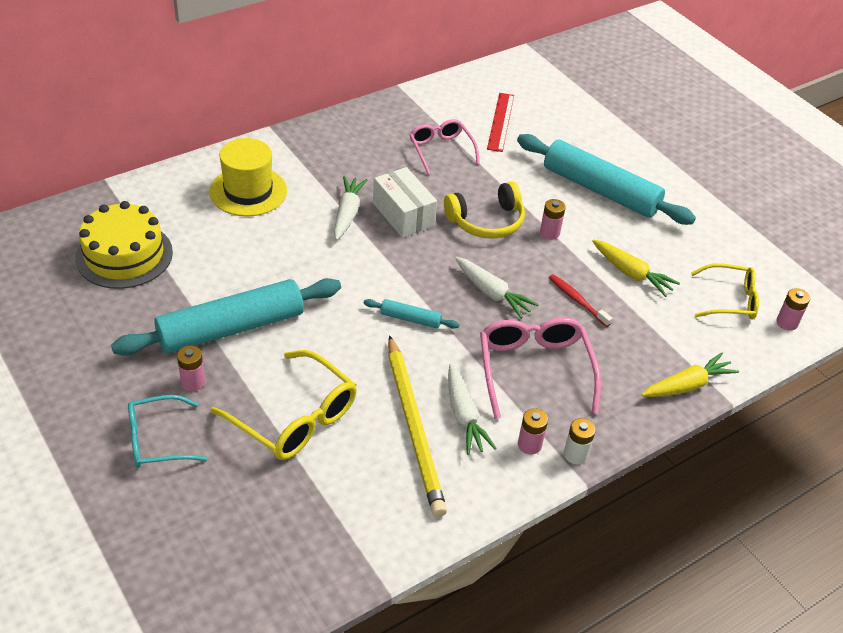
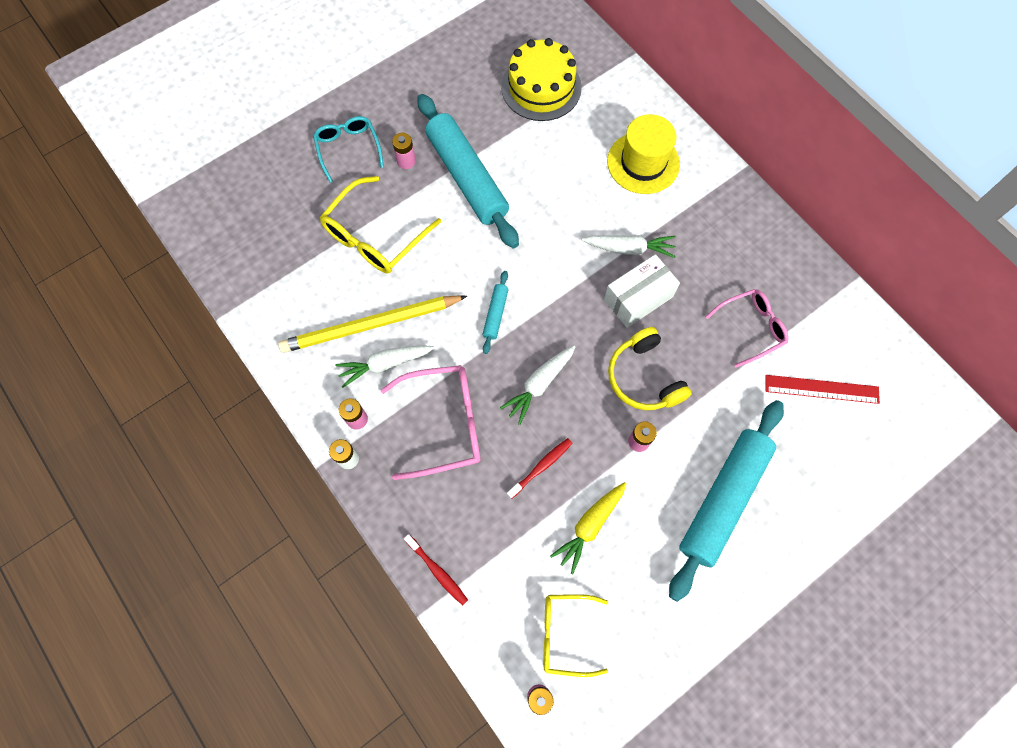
camera: 90 degrees right, 25 degrees up
(687, 385) = (437, 571): yellow carrot -> red toothbrush
(730, 300) = (565, 634): yellow glasses -> yellow glasses turned 90 degrees clockwise

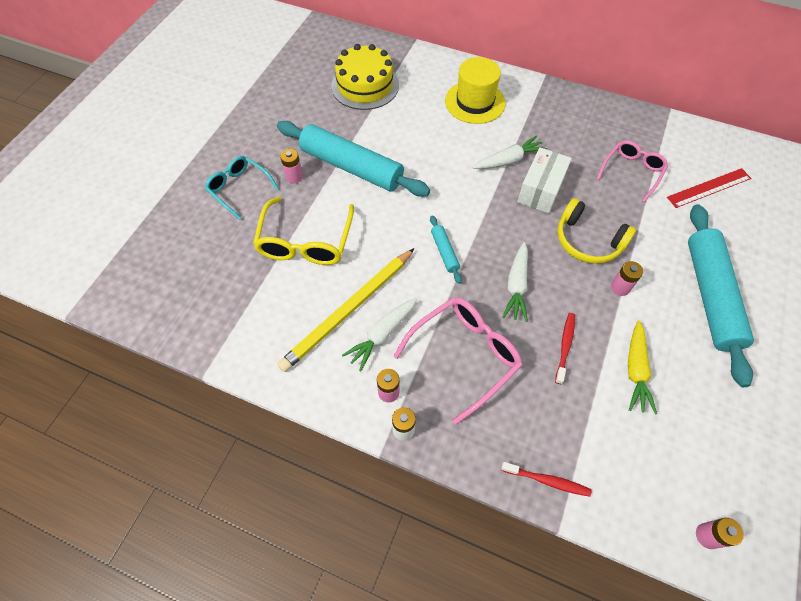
camera: 30 degrees left, 10 degrees down
(565, 634) = (685, 468): yellow glasses -> none

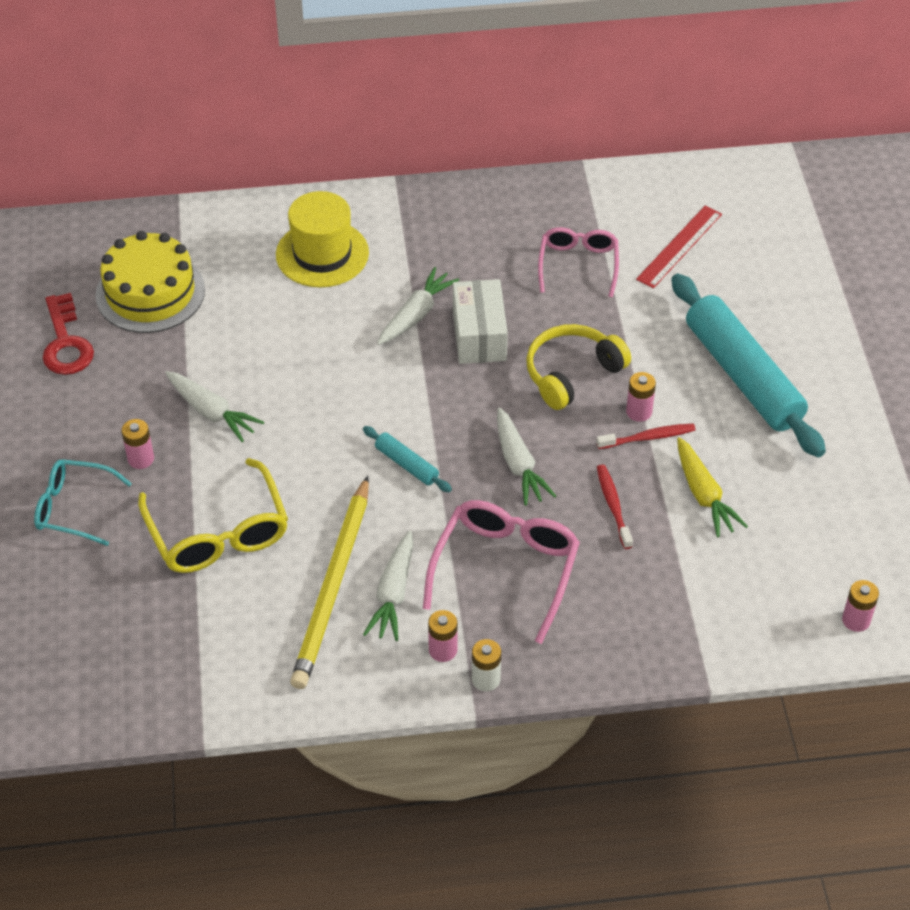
camera: 30 degrees left, 10 degrees down
(302, 94) = (66, 343): none -> red key
(351, 167) = (211, 412): turquoise rolling pin -> white carrot
(547, 480) = (671, 650): red toothbrush -> red toothbrush (648, 437)
(588, 241) = (572, 373): yellow headphones -> yellow headphones turned 135 degrees clockwise

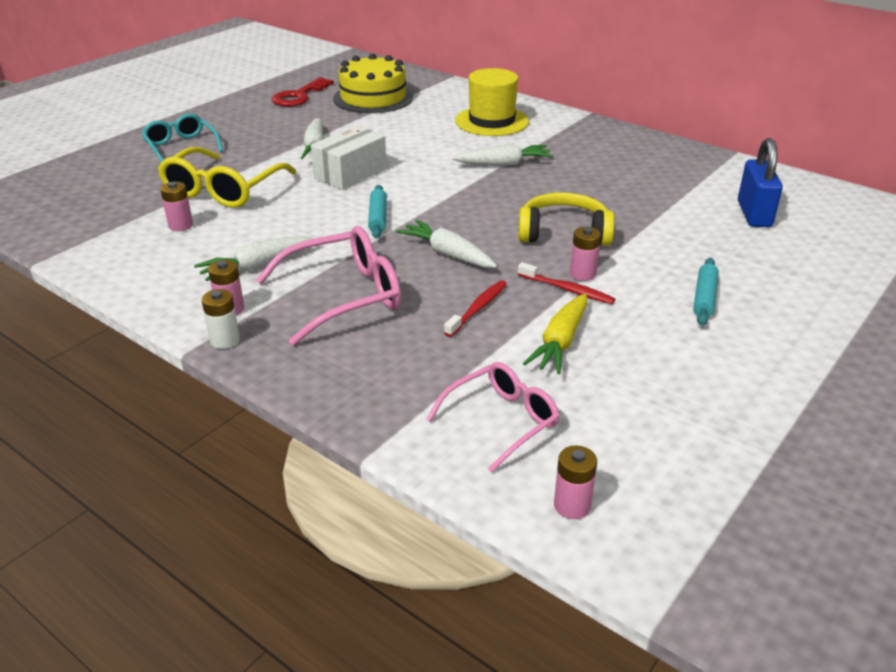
camera: 45 degrees right, 15 degrees down
(141, 459) = (247, 146): pink battery -> pink battery (180, 225)
(333, 586) = (232, 243): yellow pencil -> none
(479, 335) = (529, 189): white box -> white box (350, 173)
(518, 464) = (448, 254): white carrot -> white carrot turned 105 degrees clockwise
(578, 265) = (656, 190): pink glasses -> pink glasses (501, 421)
(679, 246) = (754, 214): red ruler -> blue padlock
(742, 376) = (704, 298): turquoise rolling pin -> turquoise rolling pin, size x0.43

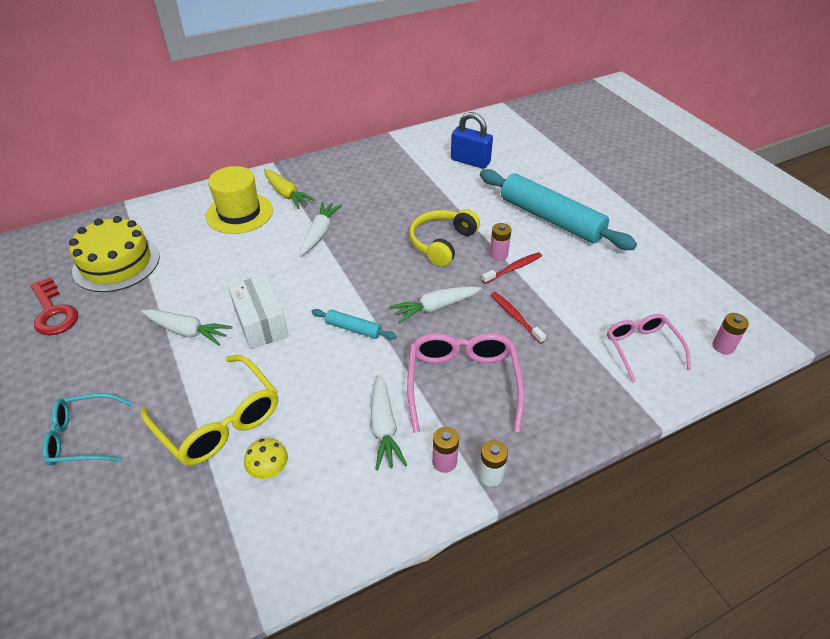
camera: 65 degrees left, 10 degrees up
(180, 225) = (269, 470): pink battery -> yellow mushroom
(560, 342) = (571, 294): yellow carrot -> yellow carrot (286, 194)
(704, 298) = (550, 219): turquoise rolling pin -> turquoise rolling pin, size x2.31

